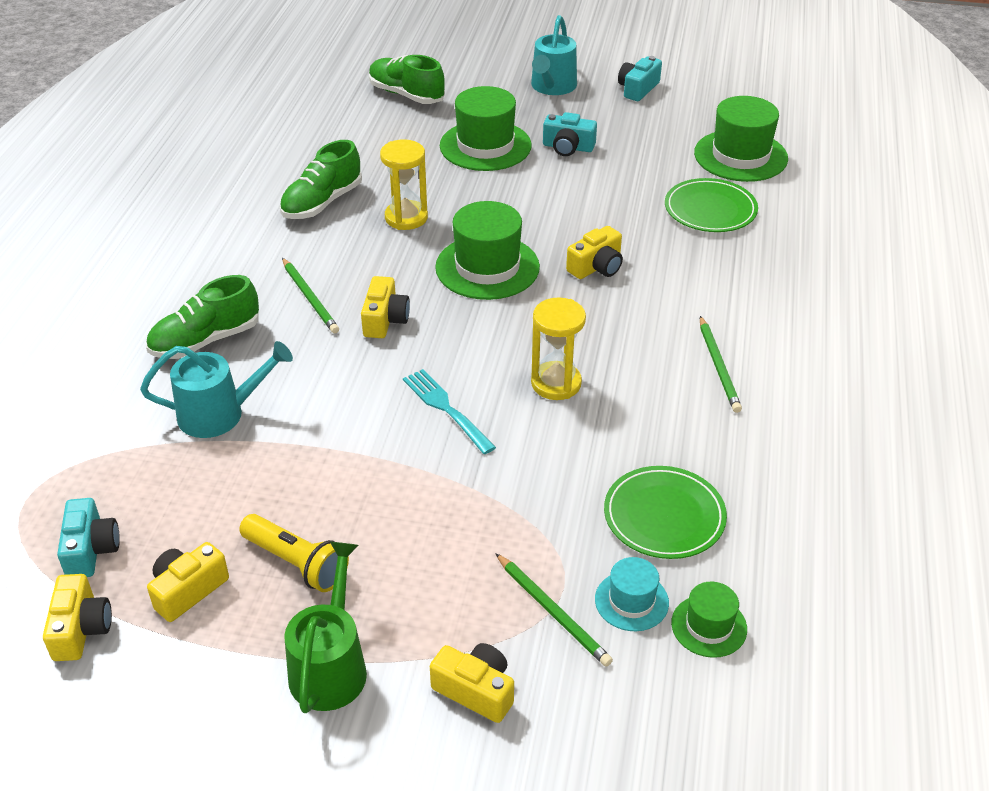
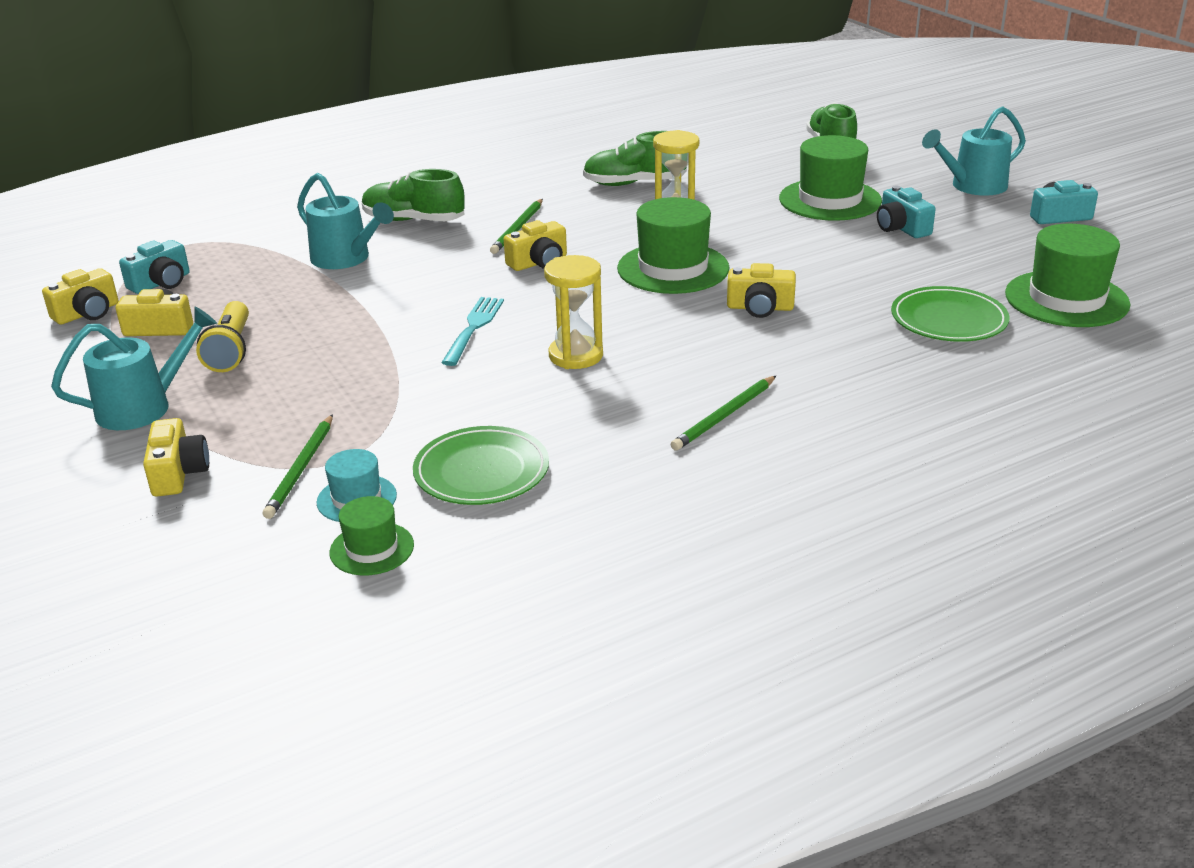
camera: 50 degrees right, 10 degrees down
(330, 666) = (143, 407): green watering can -> turquoise watering can

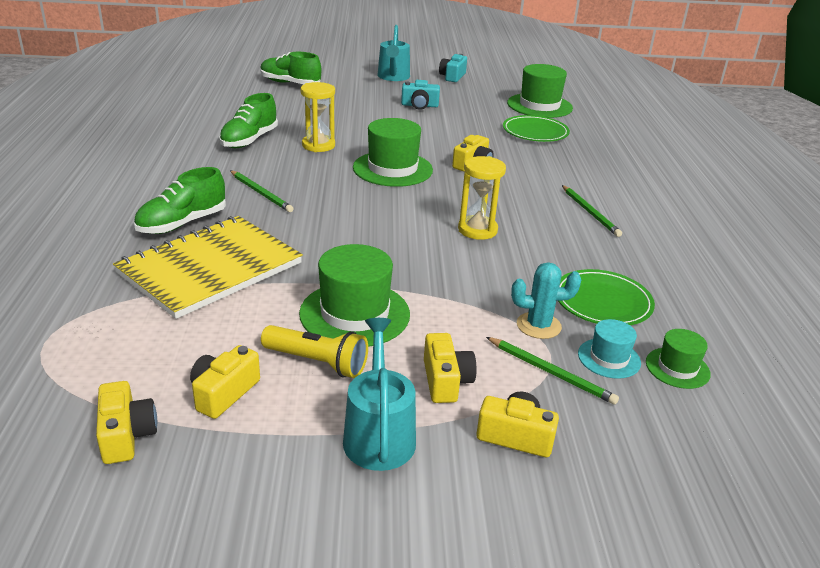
camera: 65 degrees left, 0 degrees up
(161, 283) = (119, 373): turquoise camera -> none
(345, 258) = (210, 268): turquoise watering can -> yellow notebook
(389, 442) = (538, 326): none -> turquoise cactus
(473, 328) = (400, 251): turquoise fork -> none
(539, 262) = (327, 202): yellow camera -> yellow camera (446, 381)
(830, 200) = (360, 107): green hat -> green hat (354, 314)

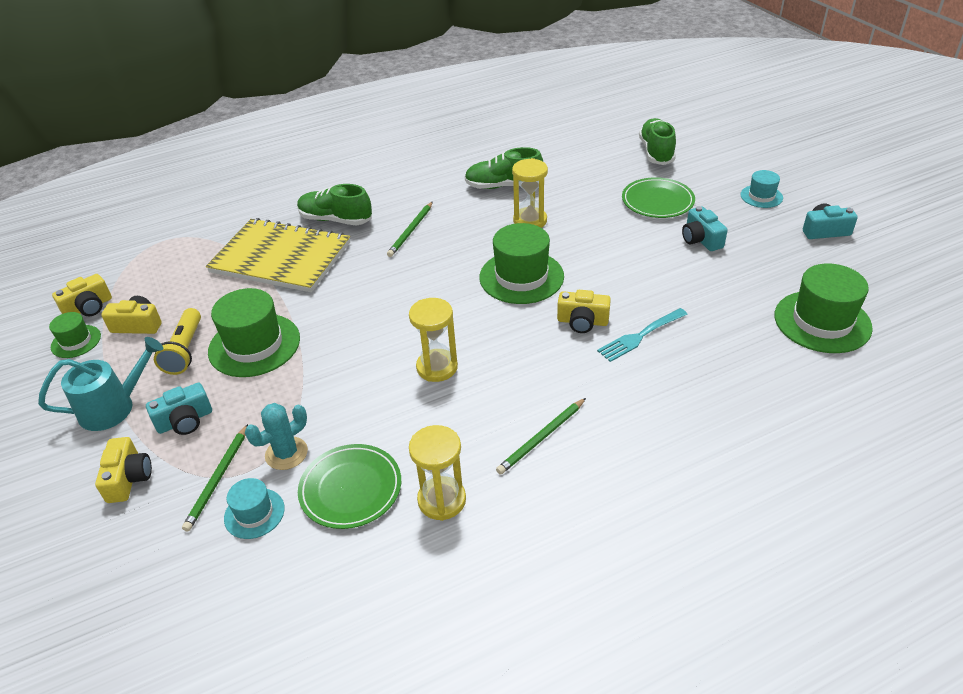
camera: 70 degrees right, 10 degrees up
(393, 77) = (761, 196): turquoise watering can -> turquoise hat
(446, 381) = (185, 421): yellow camera -> turquoise camera
(507, 152) = (641, 335): none -> turquoise fork
(535, 132) = (727, 340): green plate -> green plate (657, 201)
(538, 326) = (286, 453): turquoise cactus -> turquoise cactus turned 75 degrees clockwise
(635, 265) = (442, 500): none -> yellow hourglass
(677, 368) = (258, 568): green hat -> green hat (76, 341)

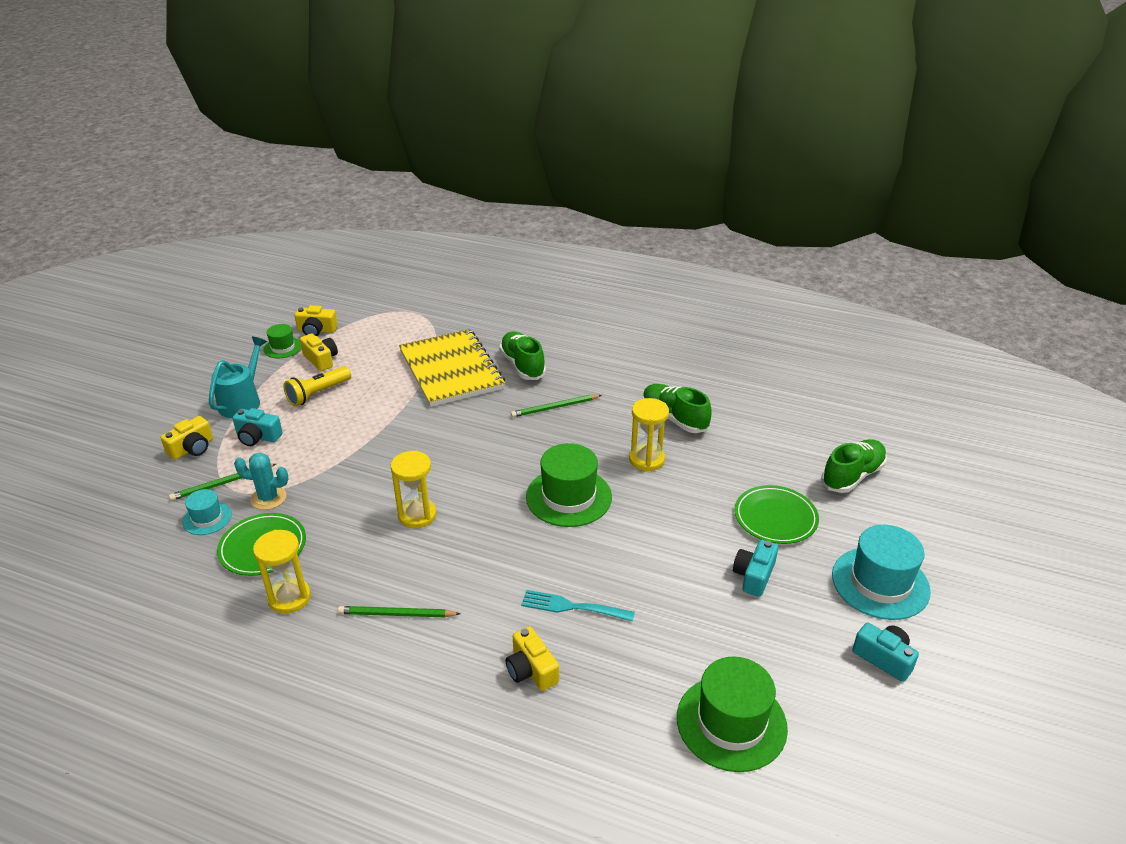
camera: 45 degrees right, 5 degrees down
(113, 407) = (242, 401): turquoise watering can -> turquoise watering can turned 90 degrees counterclockwise
(254, 345) = (352, 418): green hat -> none
(582, 321) = (553, 562): yellow camera -> yellow camera (531, 670)
(761, 196) = (880, 583): turquoise hat -> turquoise hat, size x1.86

